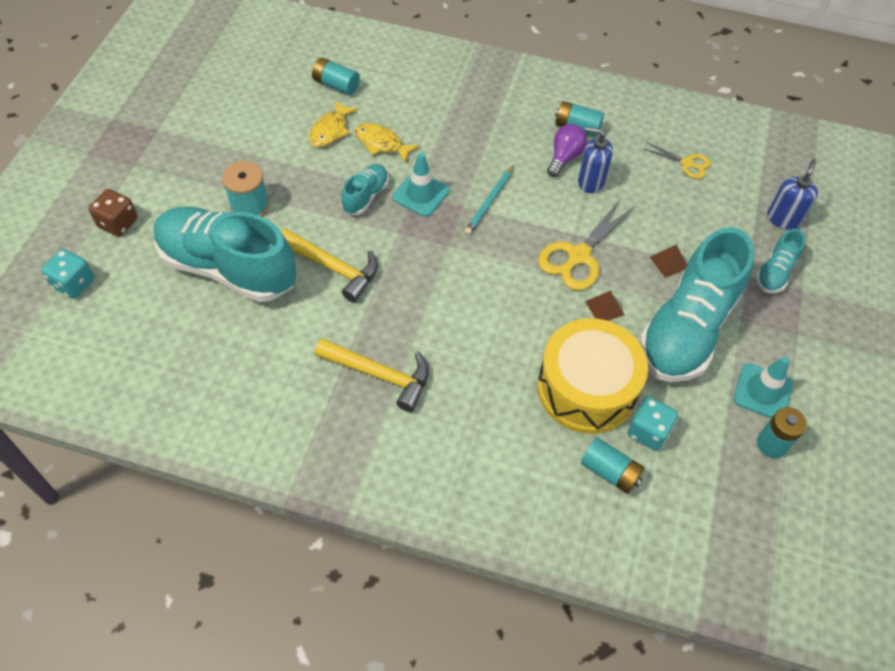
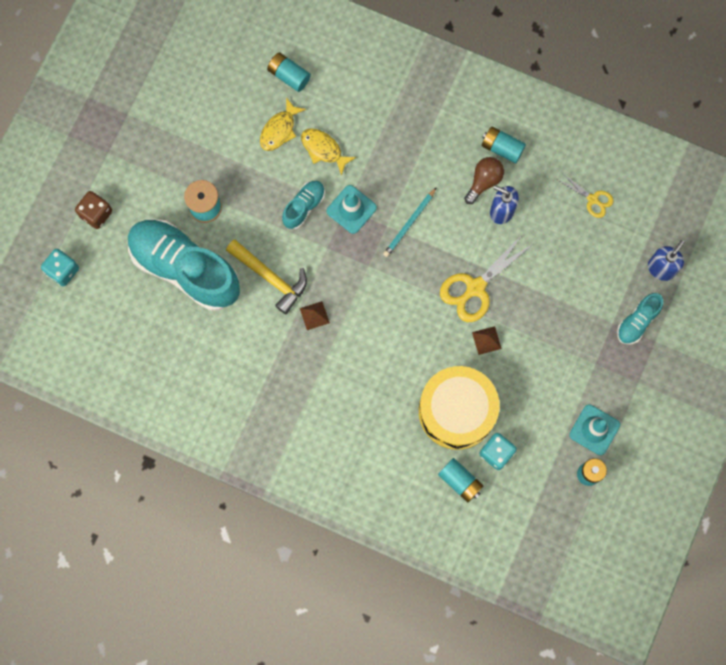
camera: 10 degrees right, 20 degrees up
(380, 375) = (298, 381): yellow hammer -> none
(564, 157) = (484, 181): purple light bulb -> brown light bulb
(669, 262) = (550, 302): brown pyramid -> brown pyramid (314, 315)
(687, 328) = (549, 367): turquoise shoe -> none

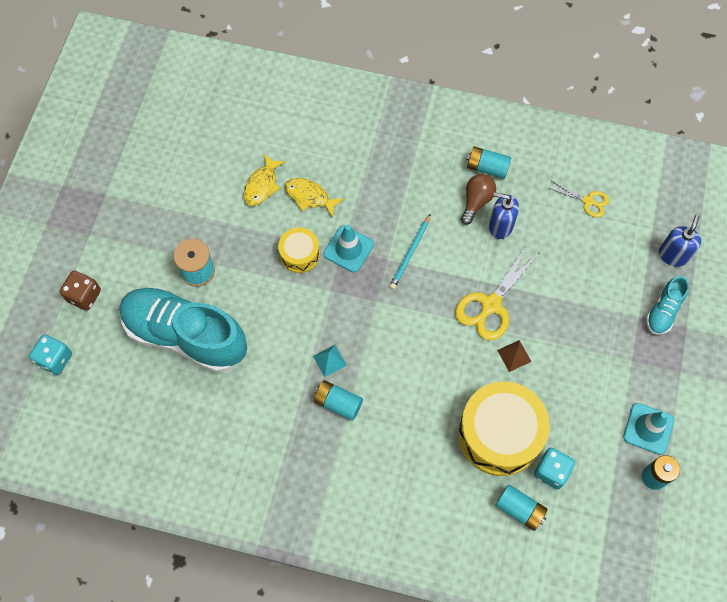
camera: 10 degrees left, 10 degrees down
(270, 278) = (277, 330): yellow hammer -> none
(289, 76) = (263, 134): turquoise battery -> turquoise battery (338, 403)
(304, 207) = (299, 254): turquoise shoe -> yellow drum
(314, 315) = (329, 360): brown pyramid -> turquoise pyramid

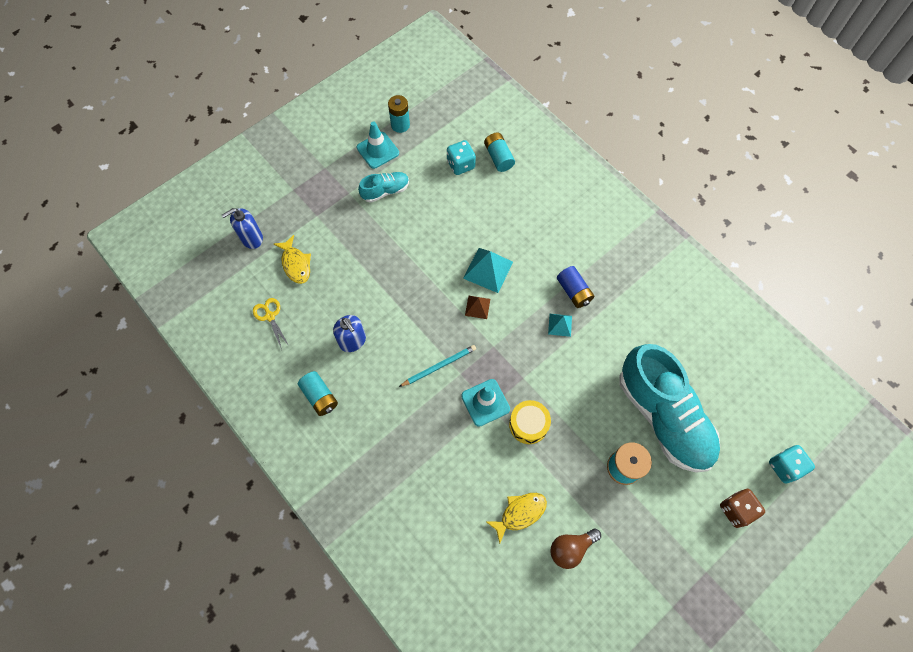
camera: 145 degrees left, 0 degrees up
(309, 197) = (485, 472): yellow fish -> yellow fish (296, 264)
(338, 403) = (573, 291): turquoise battery -> blue battery
(434, 370) = (488, 270): none -> turquoise pyramid
(476, 201) = (353, 374): brown light bulb -> brown light bulb (571, 548)
(491, 305) = (411, 288): yellow scissors -> none
(499, 434) = (476, 204): yellow drum -> none
(514, 355) = (424, 245): brown pyramid -> brown pyramid (477, 307)
(663, 311) = (297, 208): turquoise shoe -> turquoise shoe (385, 191)

